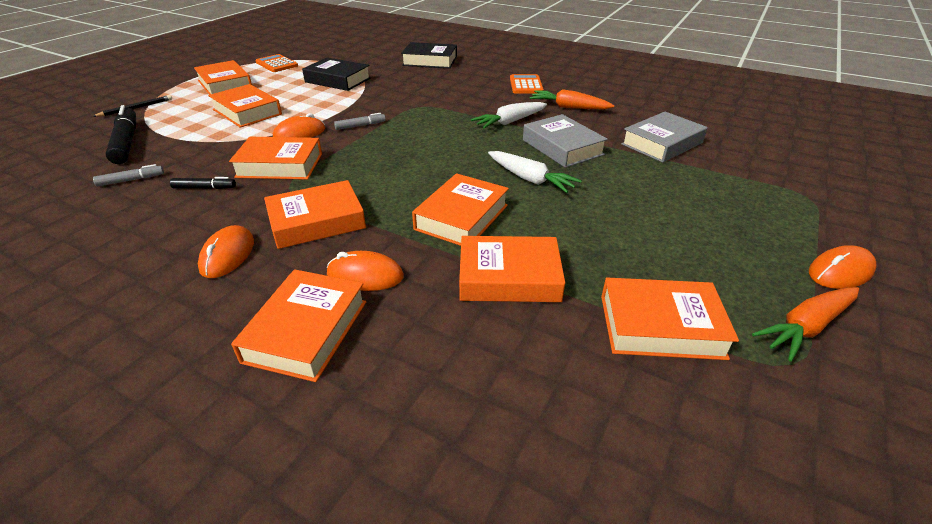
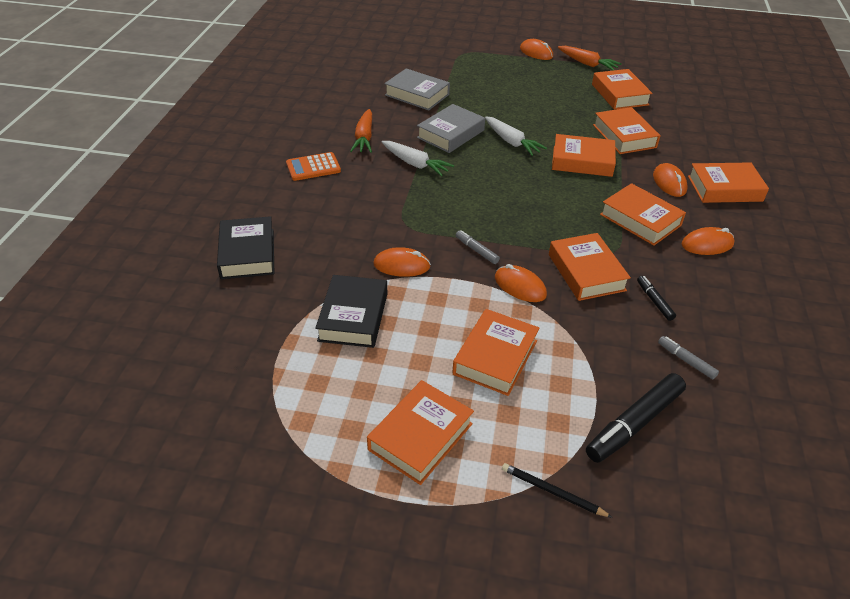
camera: 110 degrees left, 5 degrees up
(277, 64) = (307, 419): orange calculator -> none
(371, 98) = (401, 265): none -> orange mouse
(530, 179) = (511, 142): white carrot -> white carrot turned 120 degrees clockwise

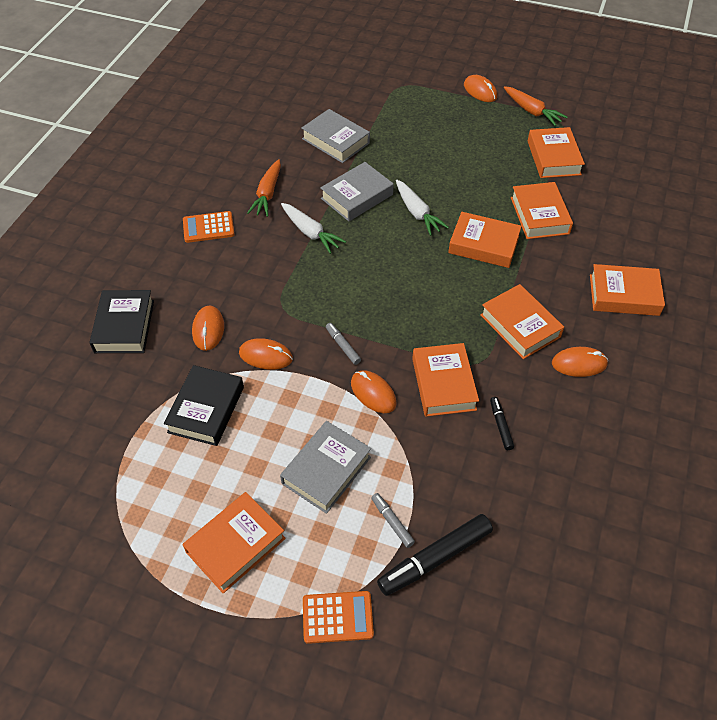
camera: 10 degrees right, 10 degrees up
(495, 357) = (326, 470): orange book -> grey book
(552, 492) = (337, 617): black pencil -> orange calculator
(669, 183) = (567, 281): orange mouse -> orange mouse (208, 329)
(686, 361) = (508, 497): grey marker -> grey marker (392, 522)

